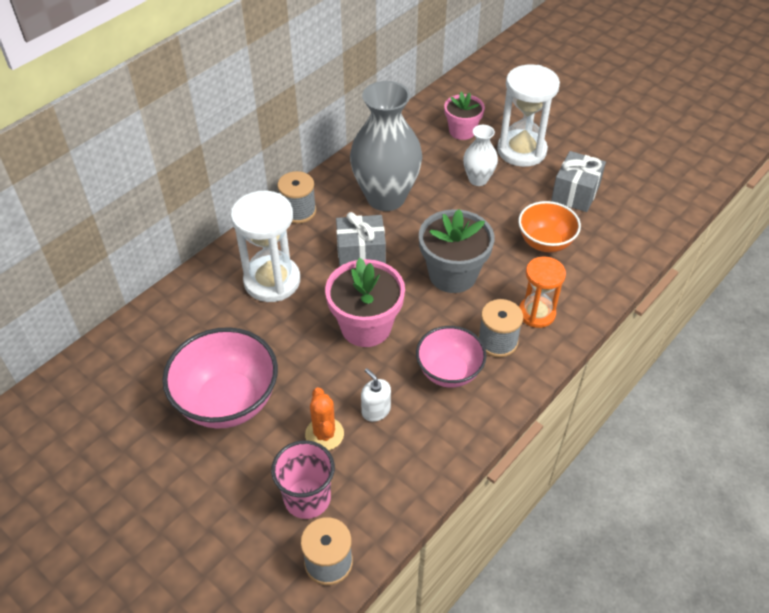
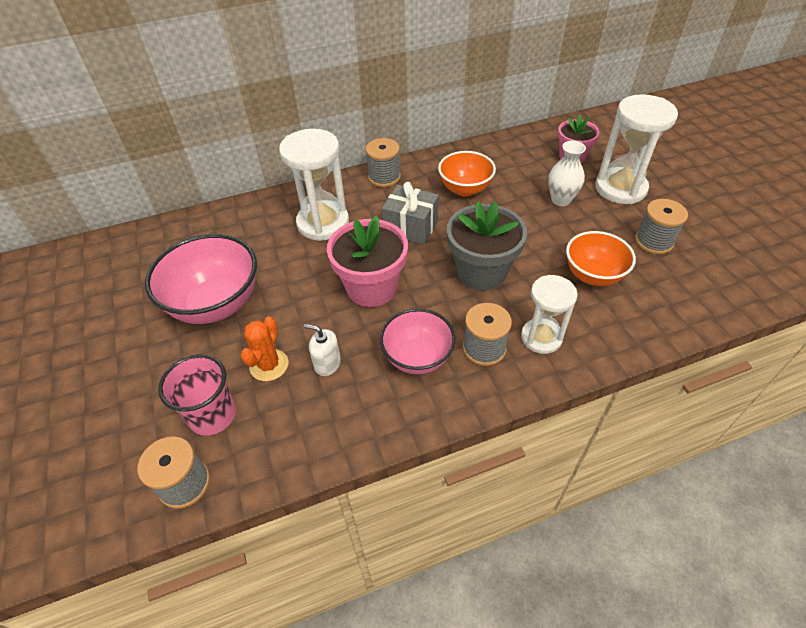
camera: 30 degrees right, 0 degrees up
(376, 410) = (327, 364): white soap dispenser -> white soap dispenser turned 60 degrees counterclockwise
(386, 197) = (465, 189): grey vase -> orange bowl
(536, 313) = (541, 337): orange hourglass -> white hourglass
(575, 193) = (653, 241): grey gift -> grey spool

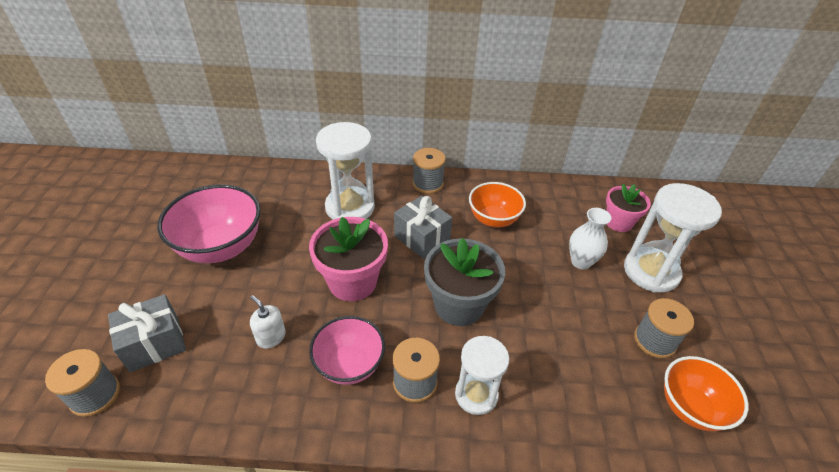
camera: 20 degrees right, 5 degrees down
(212, 415) = (154, 344): pink cup -> grey gift
(269, 365) = (225, 318): orange cactus -> none
(593, 275) = (567, 351): orange bowl -> orange bowl (690, 407)

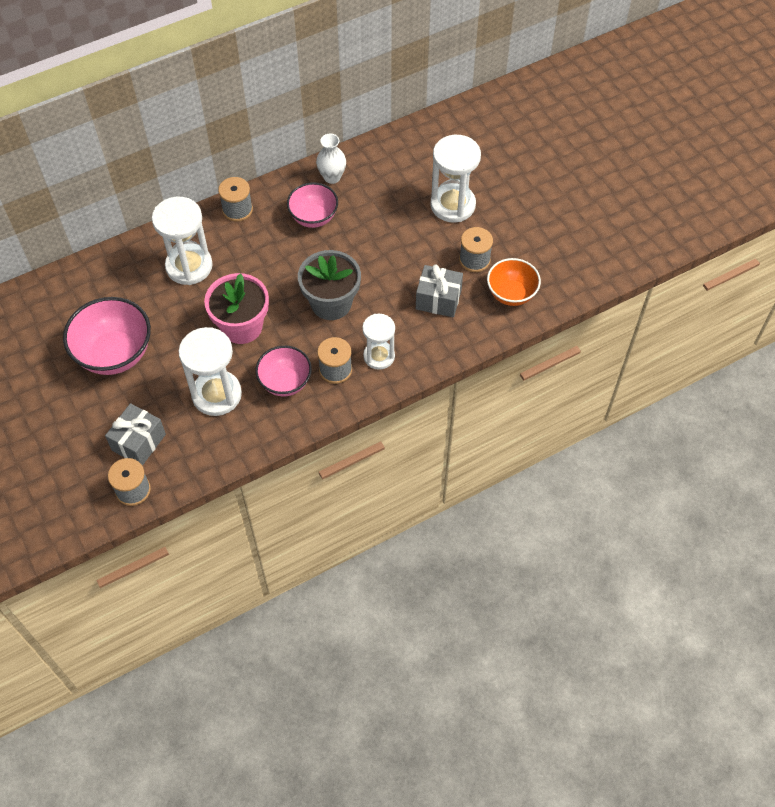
camera: 30 degrees left, 15 degrees up
(271, 337) = (216, 394): white soap dispenser -> white hourglass
(422, 238) = (268, 264): grey gift -> grey gift (438, 300)
(493, 219) = (313, 217): orange bowl -> pink bowl
(581, 262) = (399, 222): white vase -> white vase (332, 177)
(618, 222) = (412, 171): pink flower pot -> none

